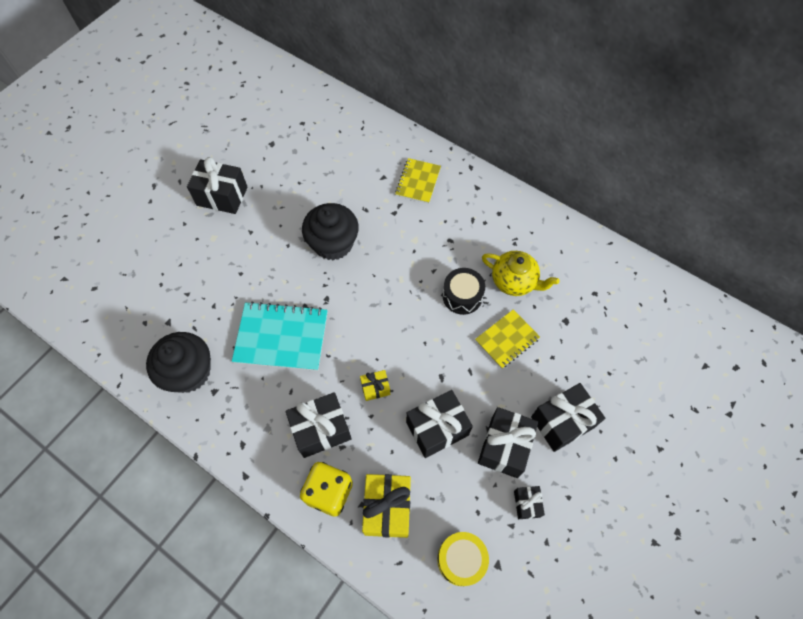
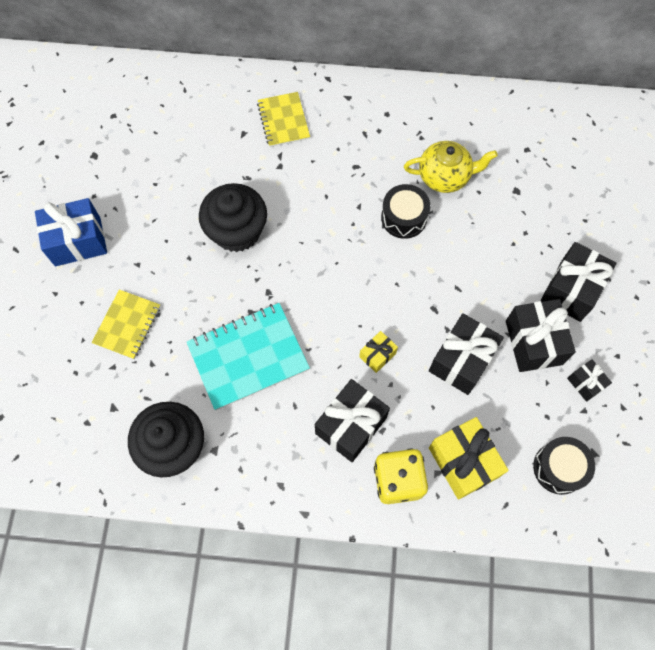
camera: 30 degrees left, 5 degrees up
(222, 196) = (77, 241): black gift -> blue gift
(461, 559) = (559, 468): yellow drum -> black drum
(507, 339) = (473, 238): yellow notebook -> yellow notebook (127, 325)

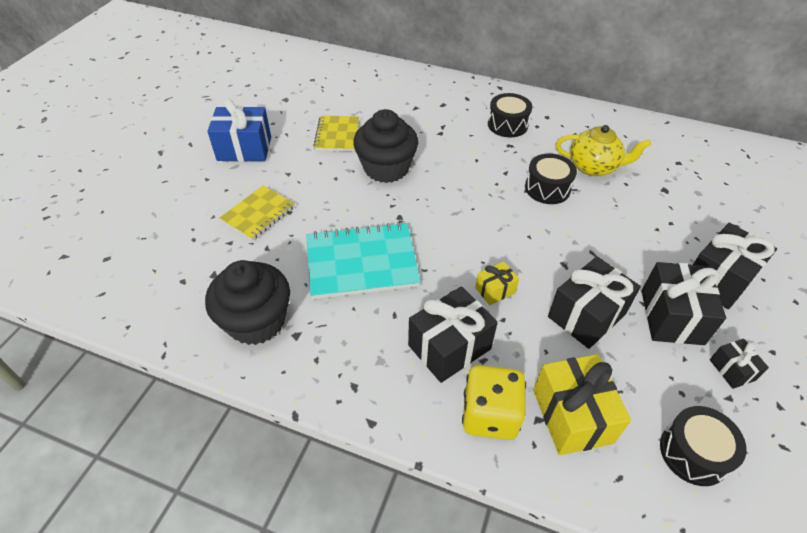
camera: 15 degrees right, 20 degrees down
(283, 121) = (453, 106): yellow notebook -> yellow notebook (337, 135)
(347, 136) = (507, 125): none -> black drum

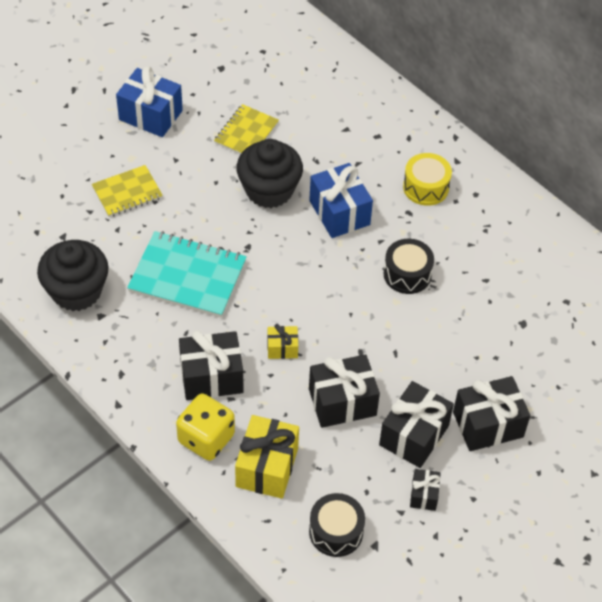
camera: 25 degrees right, 5 degrees up
(456, 164) = (339, 212): none -> blue gift
(507, 125) = (426, 187): black drum -> yellow drum
(593, 167) = (473, 270): yellow teapot -> none

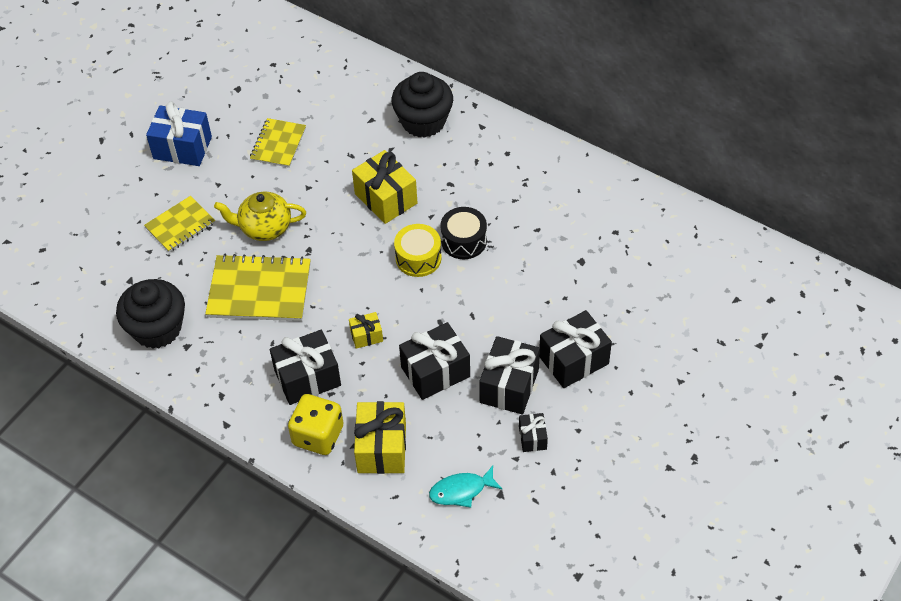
camera: 10 degrees left, 0 degrees up
(187, 276) = (259, 290): turquoise notebook -> yellow notebook
(210, 214) = (264, 228): none -> yellow teapot
(269, 190) = (314, 193): black cupcake -> black cupcake (423, 121)
(336, 531) = (461, 491): black drum -> turquoise fish
(339, 212) = (386, 198): blue gift -> yellow gift
(426, 187) = (459, 157): yellow drum -> yellow drum (418, 258)

